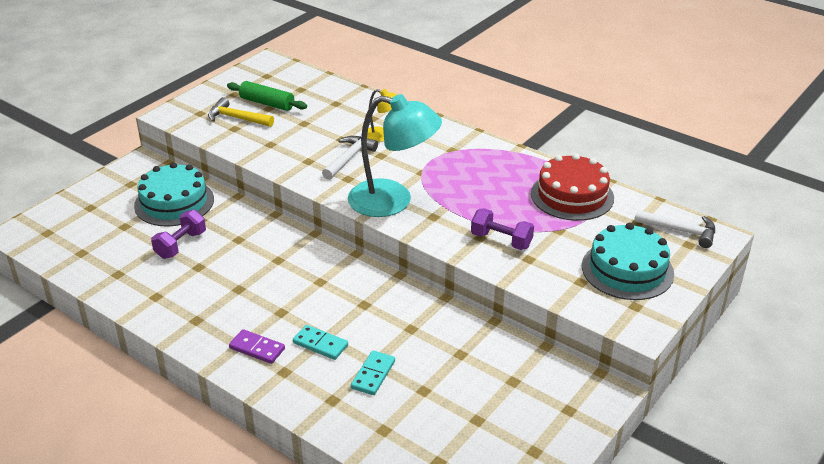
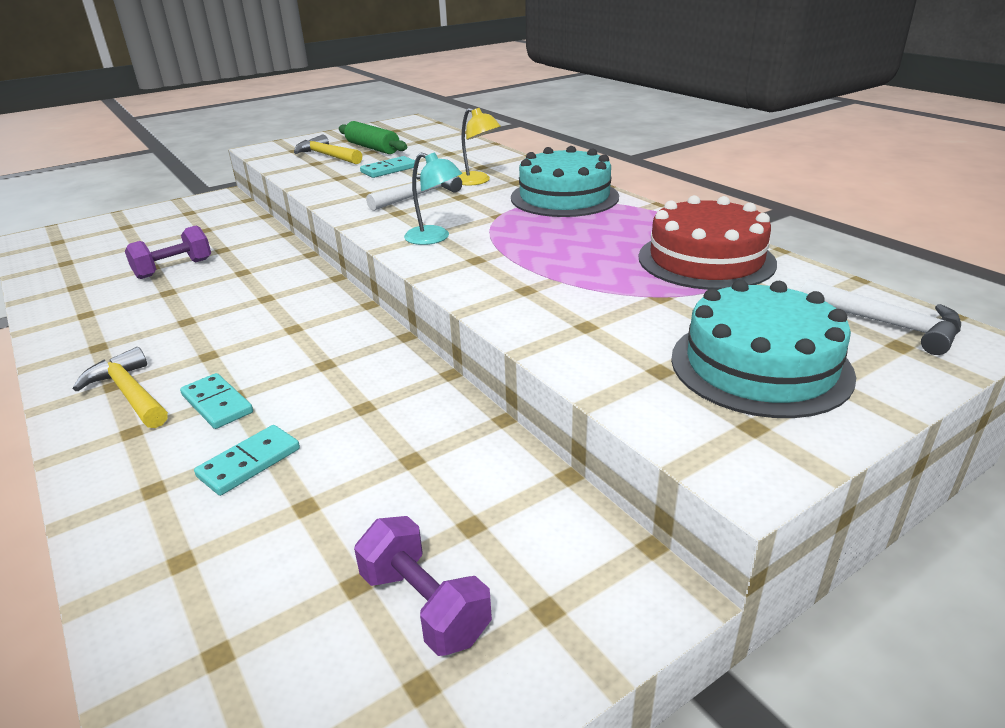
camera: 20 degrees right, 5 degrees down
(174, 202) = (213, 231): turquoise cake -> turquoise cake (564, 197)
(257, 348) = (130, 393): purple domino -> yellow hammer
(303, 130) = (389, 170): none -> turquoise domino
(393, 201) = (434, 238): turquoise lamp -> turquoise lamp, size x0.49
(501, 240) = (556, 297): purple dumbbell -> purple dumbbell (425, 606)

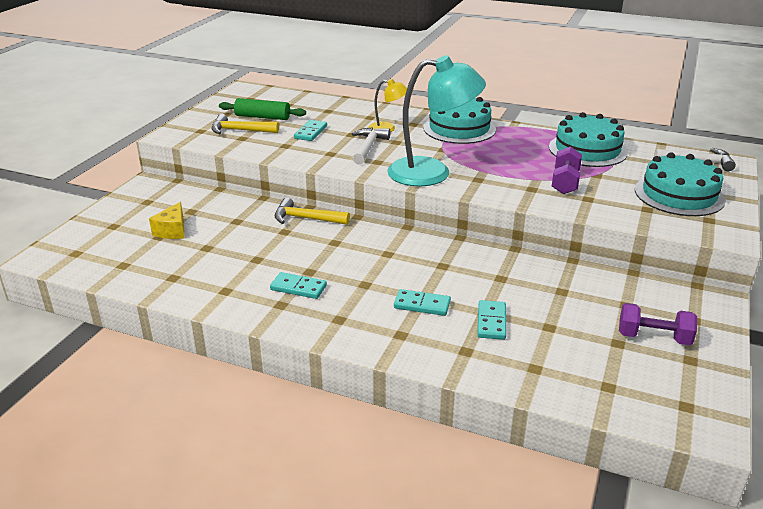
camera: 35 degrees left, 0 degrees up
(130, 393) = (360, 319): yellow hammer -> yellow hammer (306, 219)
(144, 334) = (298, 288): none -> turquoise domino
(157, 243) = (172, 231): none -> yellow cheese
(174, 269) = (228, 244): purple dumbbell -> purple dumbbell (565, 182)
(434, 238) = (432, 173): turquoise lamp -> turquoise lamp, size x2.04
(706, 259) = (587, 150): red cake -> turquoise cake

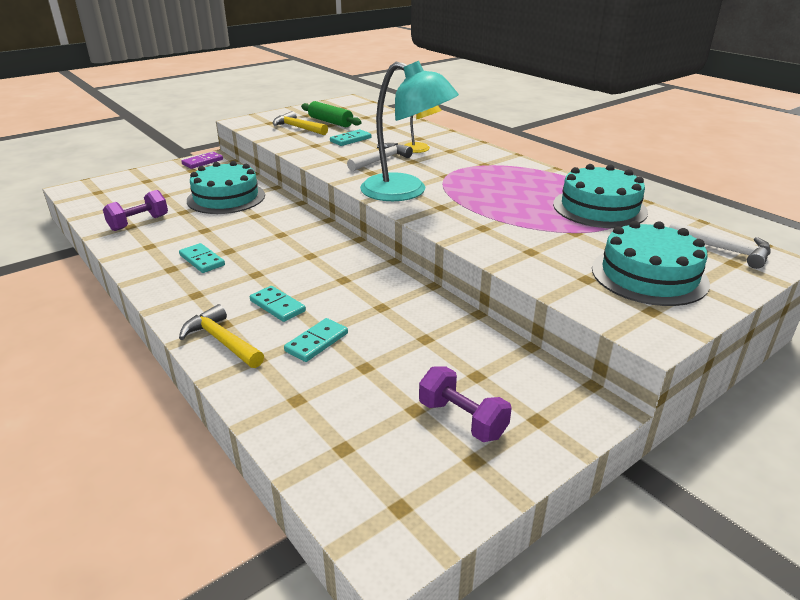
camera: 30 degrees right, 0 degrees up
(146, 190) = (202, 162): none -> purple domino
(172, 231) = (178, 194): yellow cheese -> none
(306, 219) = (285, 210): yellow hammer -> yellow hammer (222, 341)
(459, 128) = (488, 162): turquoise cake -> turquoise cake (226, 198)
(565, 182) = (527, 231): purple dumbbell -> purple dumbbell (139, 223)

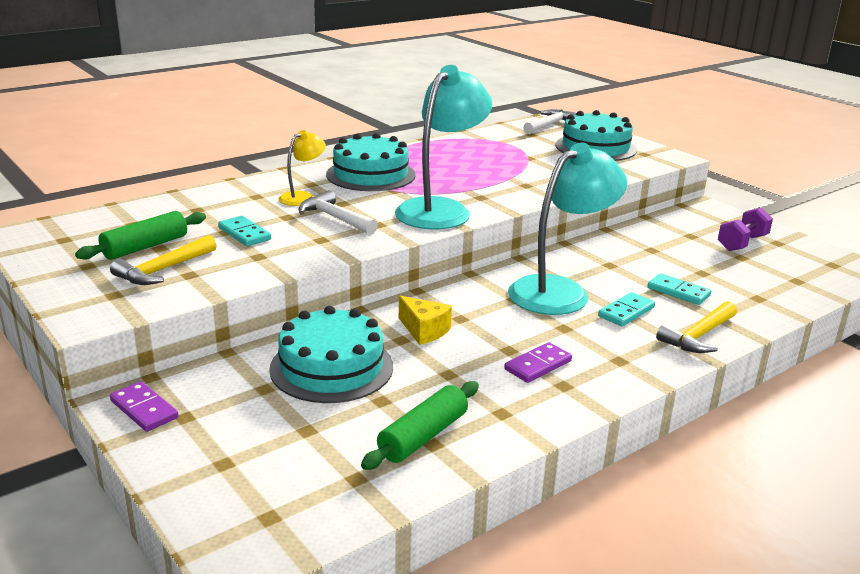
camera: 90 degrees left, 5 degrees down
(139, 223) = (423, 436): purple dumbbell -> green rolling pin
(202, 260) = (538, 365): turquoise domino -> purple domino
(264, 222) = (424, 331): none -> yellow cheese
(323, 276) = (560, 291): none -> turquoise lamp
(599, 208) = (478, 145): turquoise cake -> turquoise cake (370, 175)

